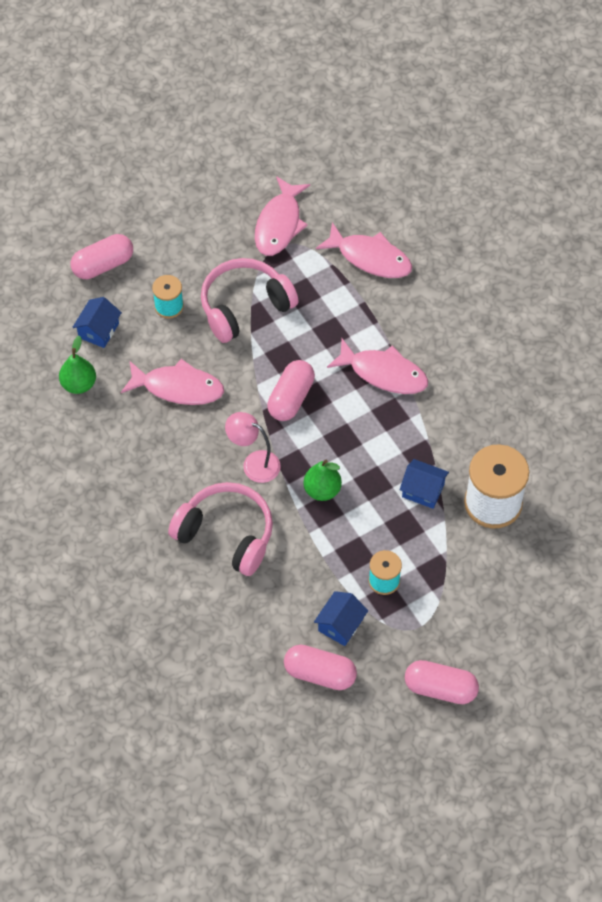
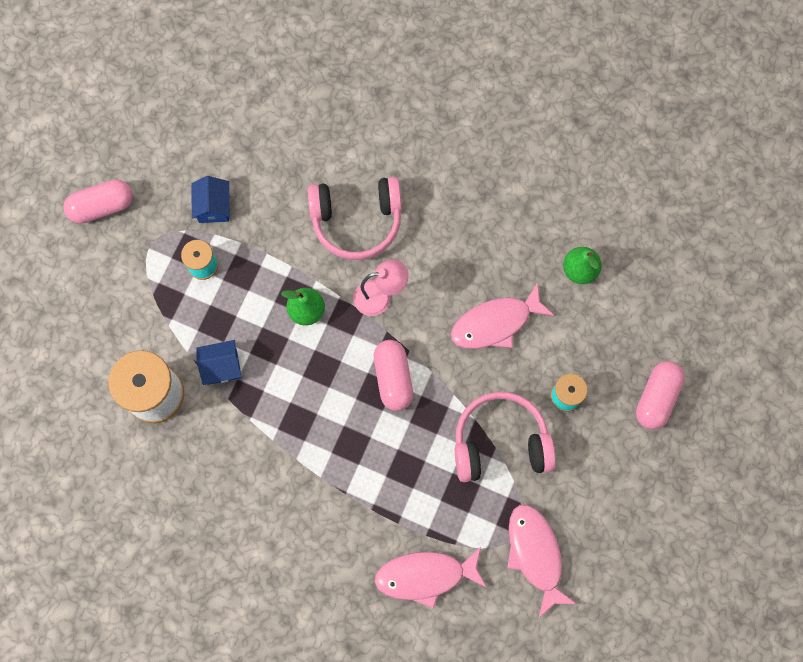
camera: 145 degrees right, 15 degrees up
(98, 330) = (605, 331): blue house -> none
(244, 306) = (500, 442): pink headphones -> pink headphones turned 120 degrees counterclockwise
(320, 673) = (203, 158): pink capsule -> none
(383, 373) = (330, 458): pink fish -> none

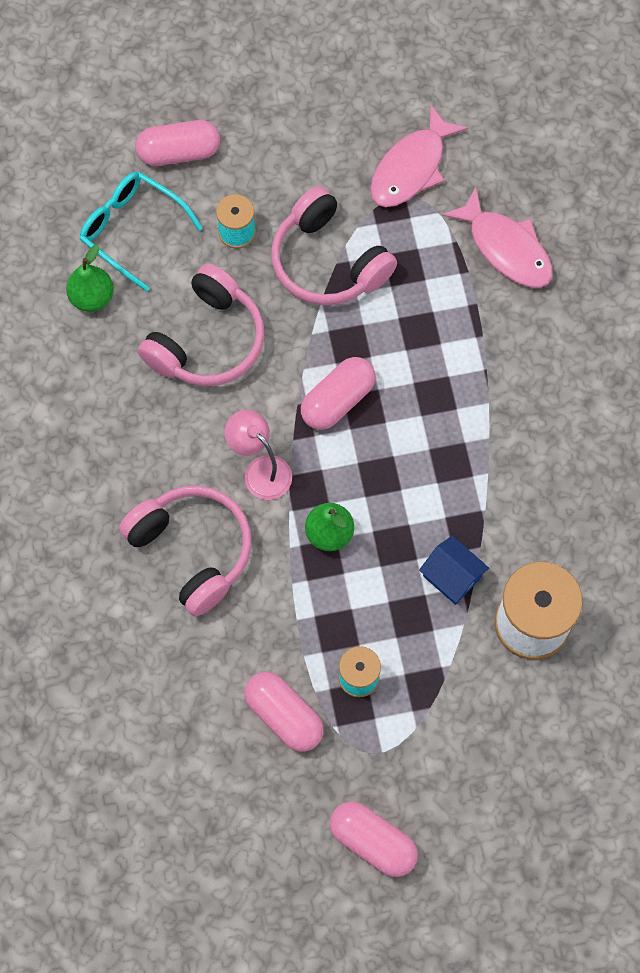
camera: 125 degrees left, 5 degrees down
(213, 206) = (284, 716): blue house -> pink capsule
(495, 323) = (207, 341): pink fish -> pink headphones
(615, 327) = (131, 229): none -> turquoise glasses

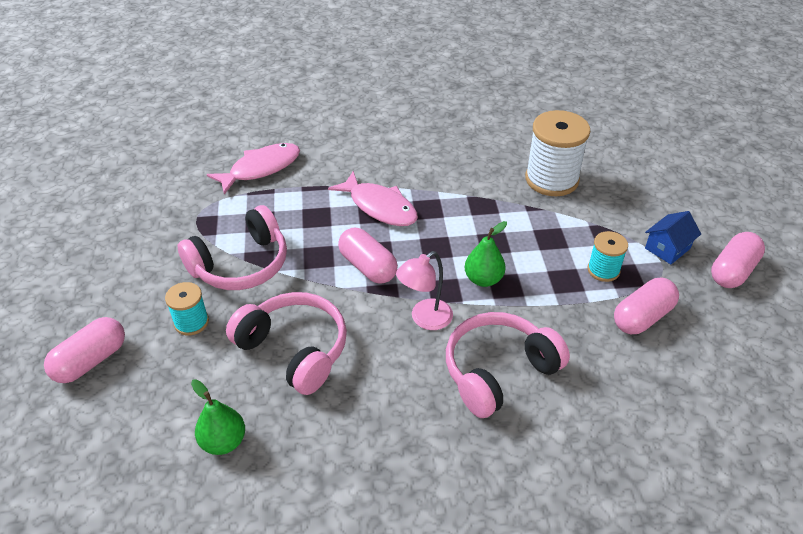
camera: 85 degrees left, 25 degrees down
(131, 229) = (159, 404): turquoise glasses -> none
(179, 153) = (91, 361): pink capsule -> pink capsule turned 45 degrees clockwise
(411, 168) = (174, 211): pink fish -> pink fish (379, 207)
(452, 576) = (518, 214): blue house -> blue house (667, 248)

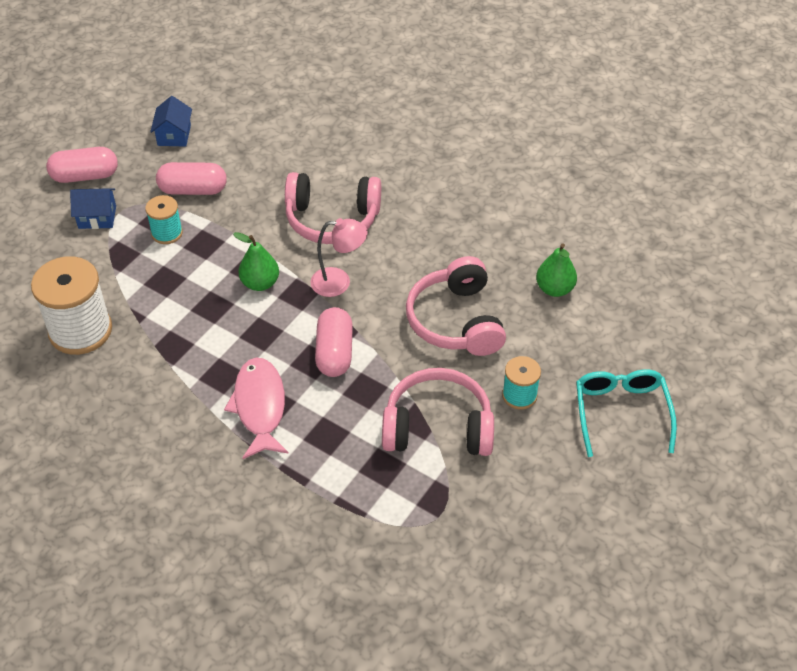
camera: 140 degrees left, 5 degrees up
(91, 361) = (621, 412): pink capsule -> turquoise glasses
(261, 168) = (322, 542): pink fish -> none
(741, 356) = (174, 135): none -> blue house

